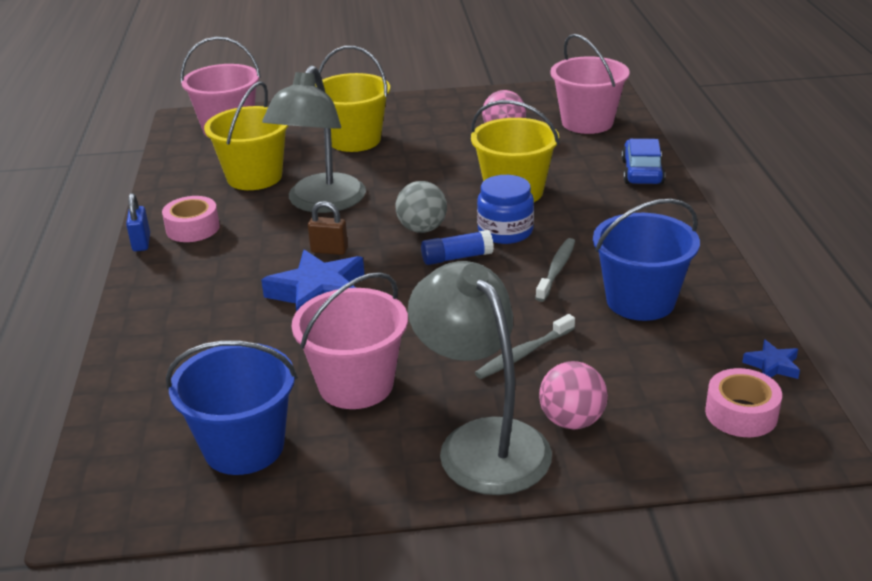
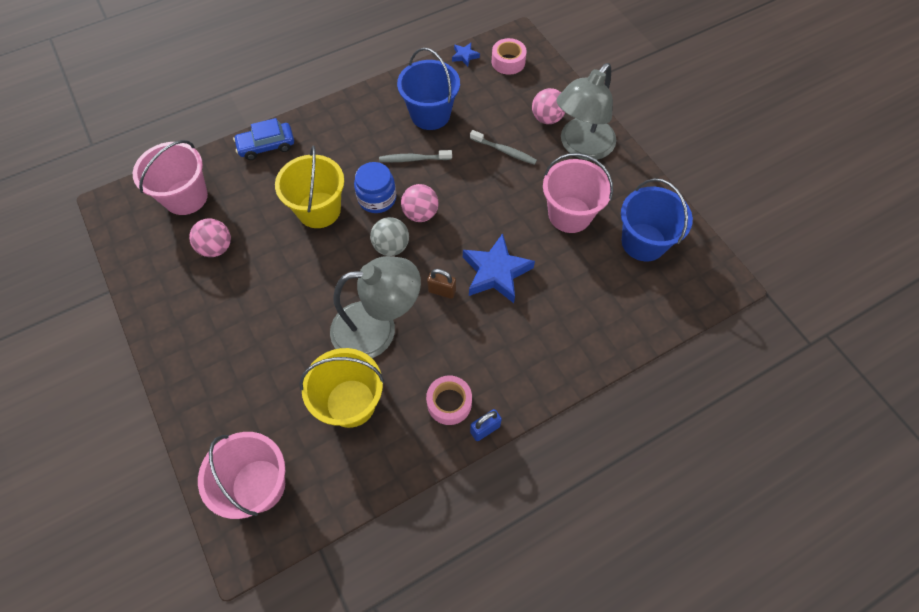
camera: 115 degrees left, 30 degrees up
(329, 250) = (442, 291): brown padlock -> brown padlock turned 60 degrees counterclockwise
(355, 140) = (258, 355): yellow bucket -> none
(457, 257) = (420, 214): blue glue stick -> pink ball

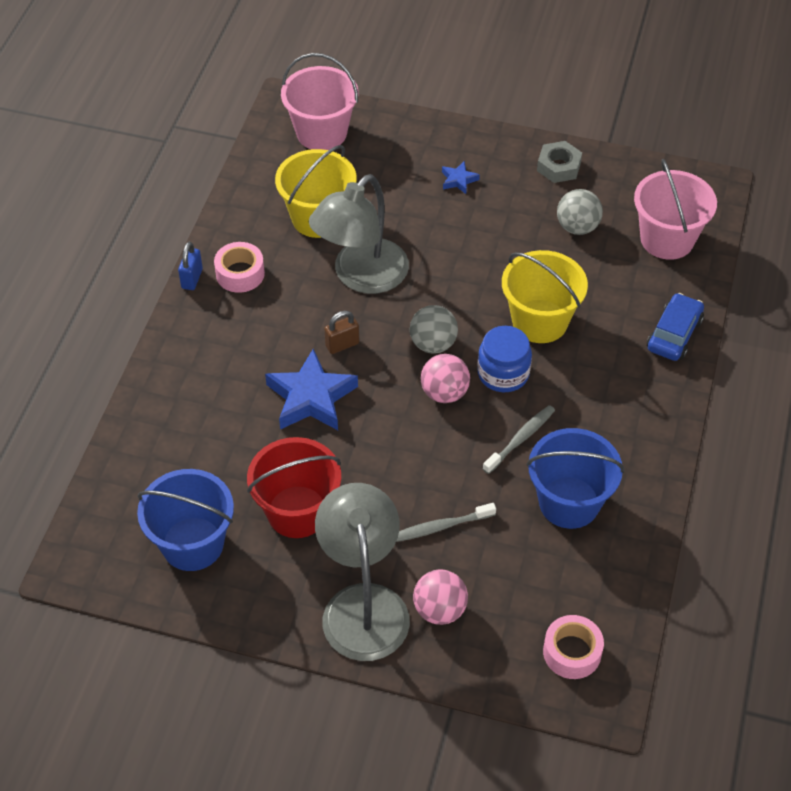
camera: 135 degrees right, 10 degrees down
(162, 299) = (558, 167): none -> grey nut
(216, 248) = (577, 227): pink ball -> grey ball
(465, 56) = (630, 614): blue star -> blue star (458, 180)
(569, 214) = (297, 512): pink bucket -> red bucket

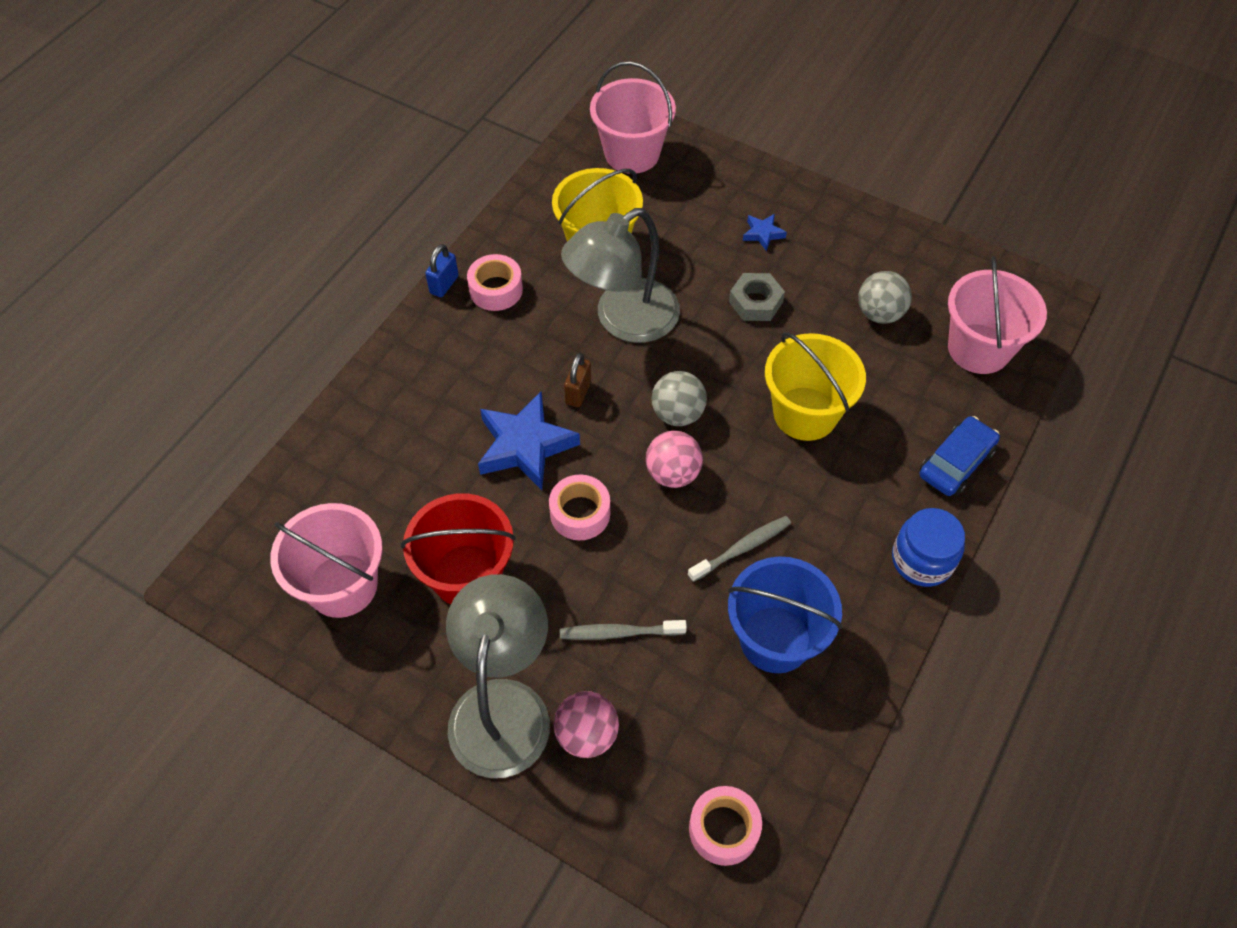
camera: 15 degrees right, 5 degrees up
(192, 544) = (342, 585): blue bucket -> pink bucket
(342, 345) = (578, 392): brown padlock -> brown padlock turned 60 degrees counterclockwise
(376, 441) = (580, 513): none -> pink tape
(503, 373) = (745, 465): blue jar -> blue jar (922, 560)
(558, 167) = (878, 240): grey nut -> grey nut (755, 302)

